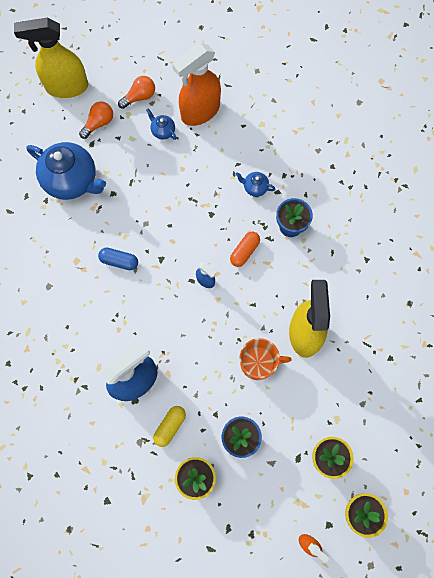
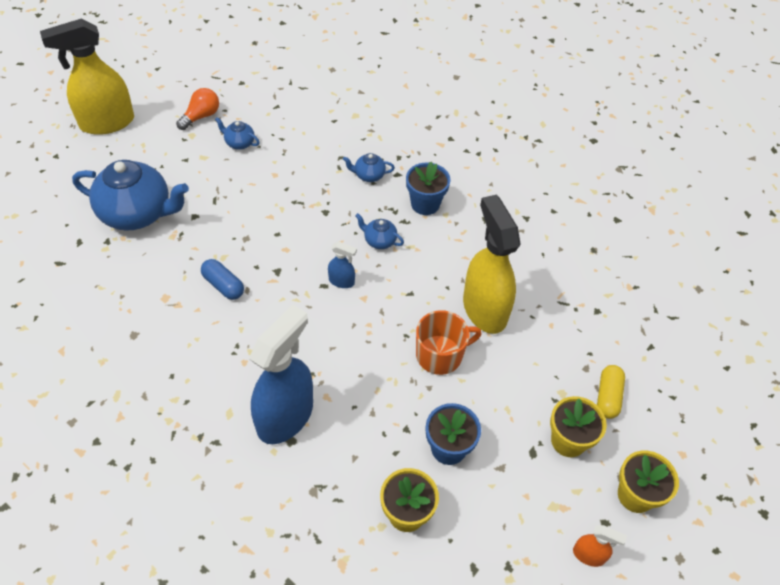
camera: 20 degrees left, 20 degrees down
(99, 123) = (157, 150): orange light bulb -> none
(119, 261) = (223, 285): blue capsule -> blue capsule turned 45 degrees clockwise
(170, 426) = (350, 460): yellow capsule -> yellow capsule (608, 397)
(200, 112) = (278, 117): orange spray bottle -> none
(244, 251) = (379, 241): orange capsule -> blue teapot

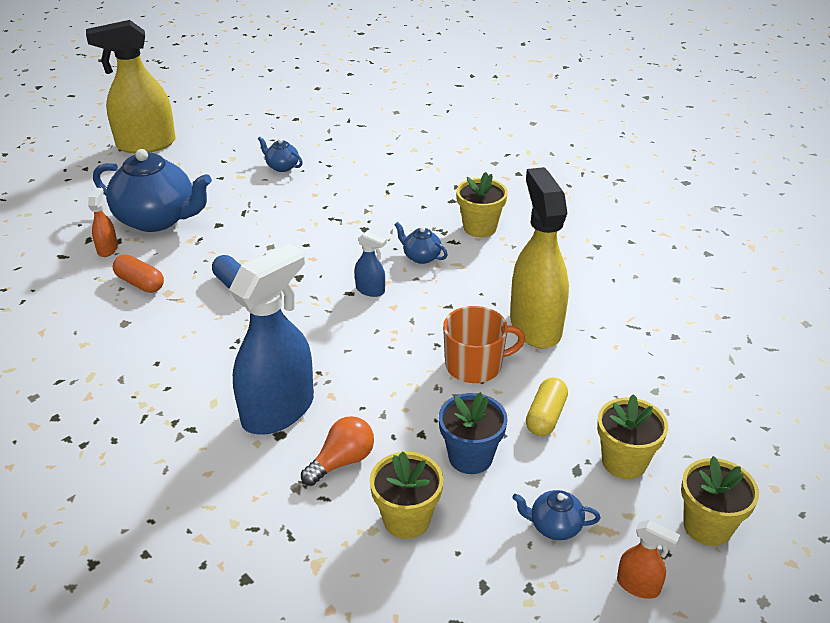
camera: 10 degrees right, 15 degrees down
(99, 252) = (107, 249): none -> orange spray bottle
(138, 289) = (140, 283): none -> orange capsule
(201, 116) = (246, 143): orange light bulb -> orange light bulb (342, 461)
(369, 175) = (419, 200): blue teapot -> blue teapot (554, 526)
(425, 204) = (479, 228): blue flower pot -> yellow flower pot
(608, 397) = (680, 421): yellow capsule -> yellow capsule (546, 416)

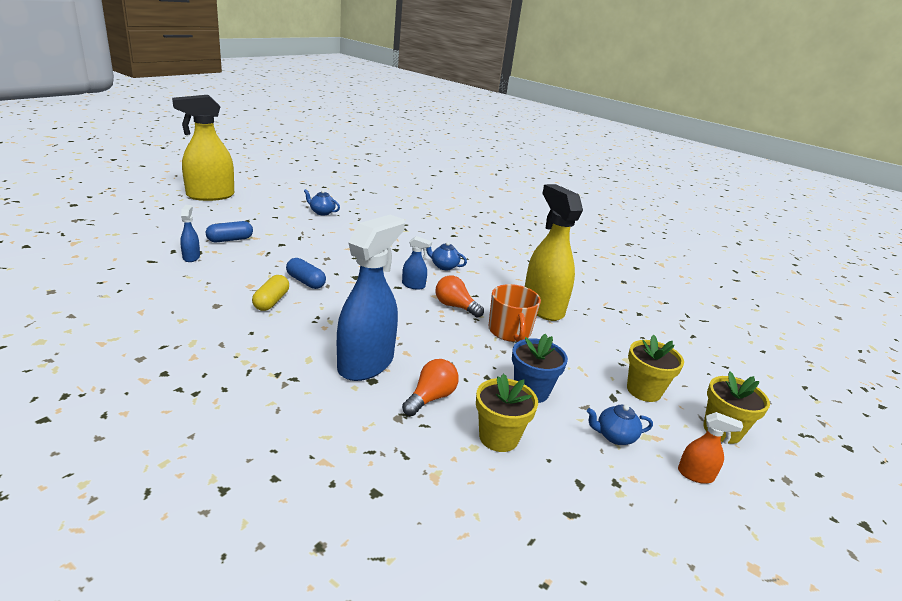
camera: 15 degrees left, 10 degrees down
(107, 249) = (191, 257): orange spray bottle -> blue spray bottle
(140, 283) = (224, 279): orange capsule -> none
(157, 219) = (230, 240): blue teapot -> blue capsule
(415, 324) = (455, 306): none -> orange light bulb
(475, 365) = (509, 331): orange mug -> orange mug turned 105 degrees clockwise
(479, 228) = (479, 250): yellow flower pot -> none
(546, 416) = (575, 363): yellow capsule -> yellow capsule (271, 301)

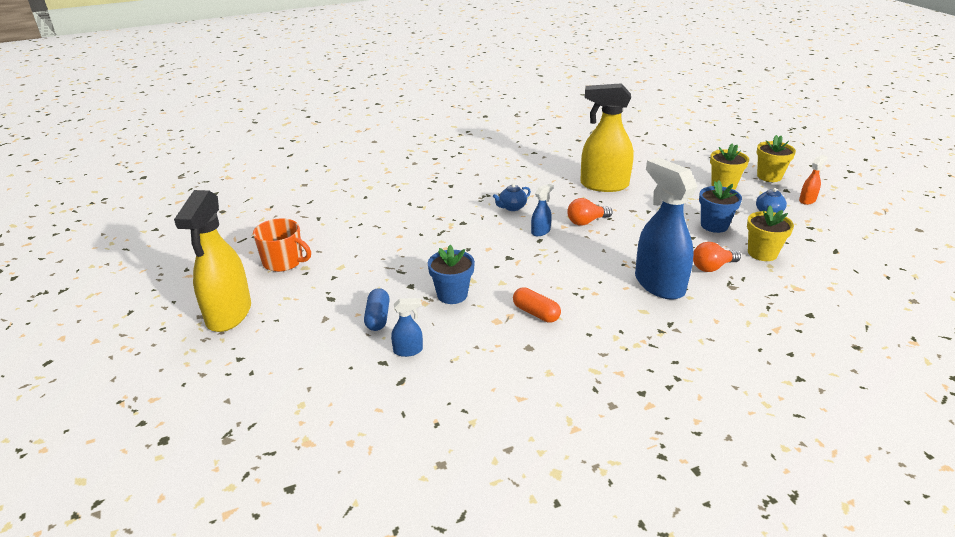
camera: 55 degrees left, 5 degrees up
(191, 257) = (408, 350): blue spray bottle -> blue spray bottle turned 150 degrees clockwise
(271, 301) = (536, 313): yellow capsule -> orange capsule
(278, 261) = (452, 295): none -> blue flower pot
(305, 282) = (505, 286): blue capsule -> none
(322, 212) = (343, 245): blue teapot -> none
(430, 398) = (712, 267): orange light bulb -> orange light bulb turned 90 degrees counterclockwise
(509, 331) = (634, 210): orange mug -> orange mug (283, 261)

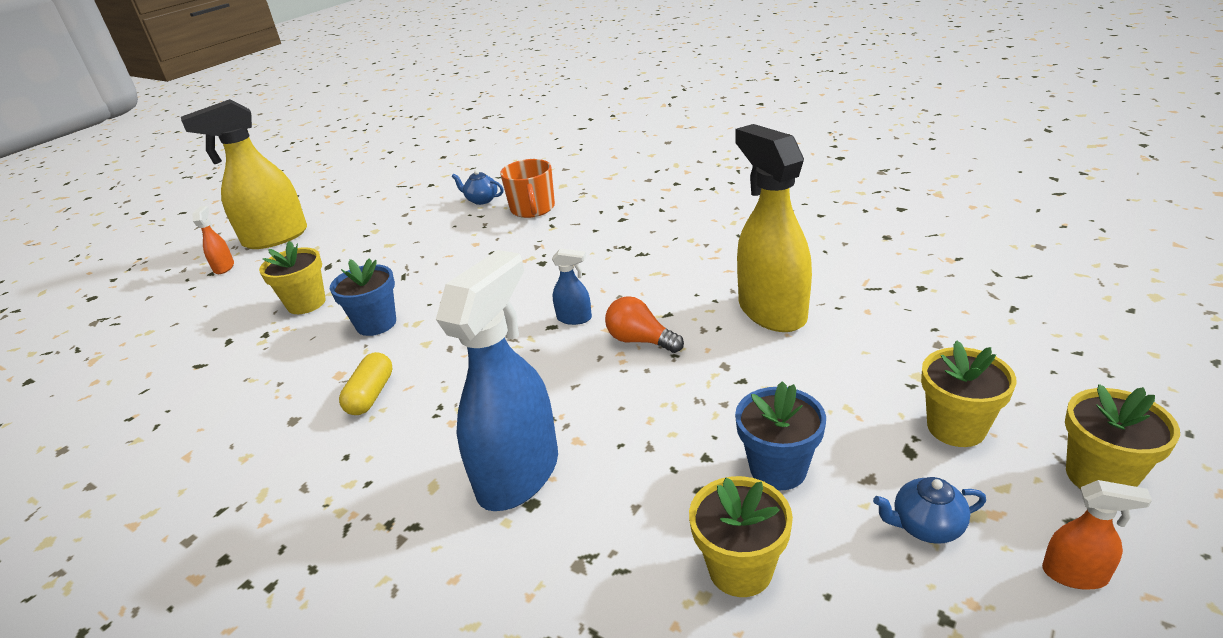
camera: 60 degrees right, 0 degrees up
(241, 349) = (224, 267): none -> orange spray bottle
(283, 261) = (377, 217): orange mug -> orange mug (533, 209)
(378, 318) = (306, 303): blue capsule -> yellow flower pot
(408, 350) = (254, 346): blue spray bottle -> none
(512, 207) = (615, 275): blue teapot -> blue teapot (481, 200)
(536, 313) = (371, 395): orange capsule -> yellow capsule
(712, 267) = (624, 516): orange light bulb -> none

